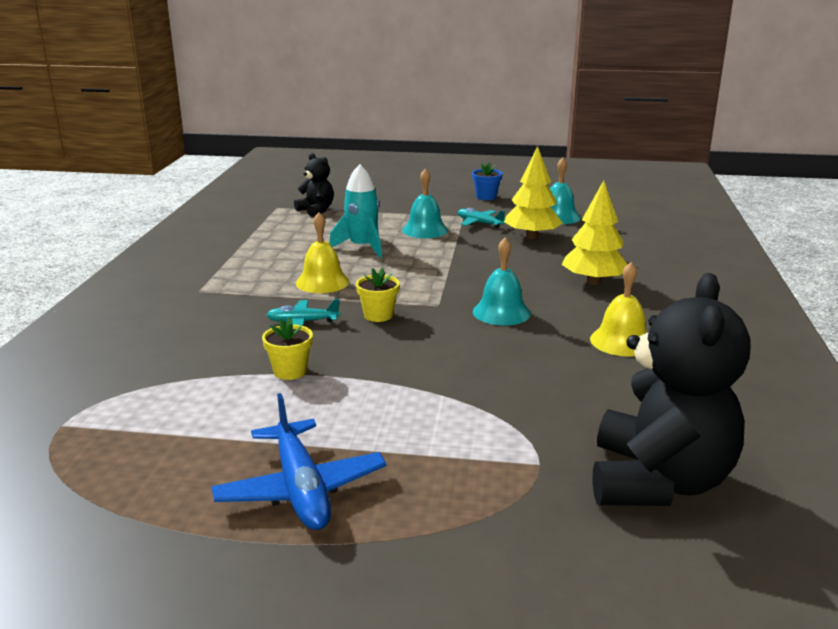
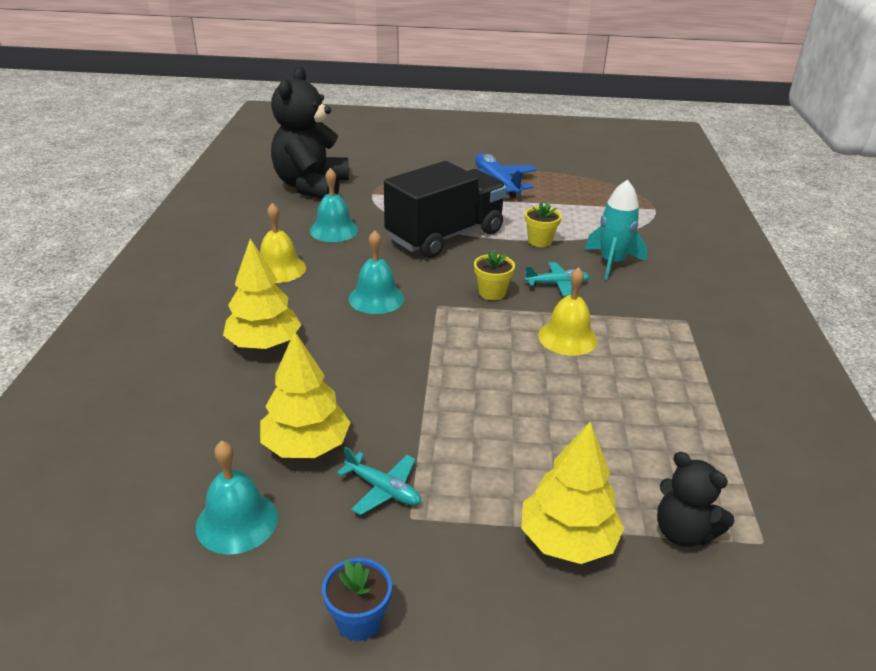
camera: 175 degrees right, 10 degrees up
(362, 247) = (551, 409): turquoise rocket -> turquoise rocket (612, 263)
(380, 210) = (567, 540): none -> yellow tree
(419, 380) = (445, 236): none -> black truck
(425, 230) = (472, 462): turquoise bell -> turquoise bell (334, 230)

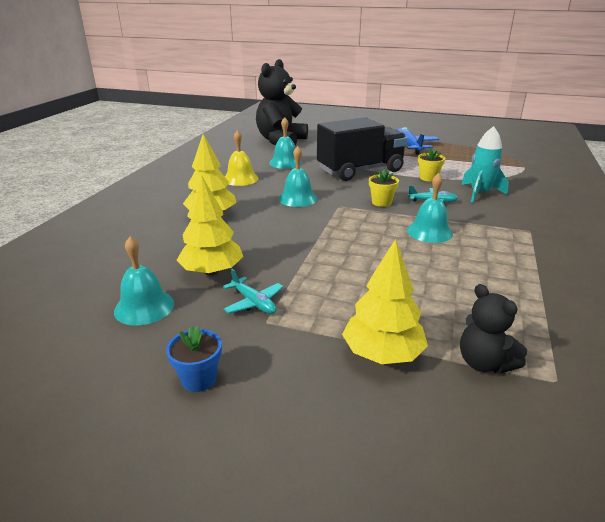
camera: 15 degrees right, 5 degrees down
(567, 337) = (429, 232): yellow bell -> turquoise bell

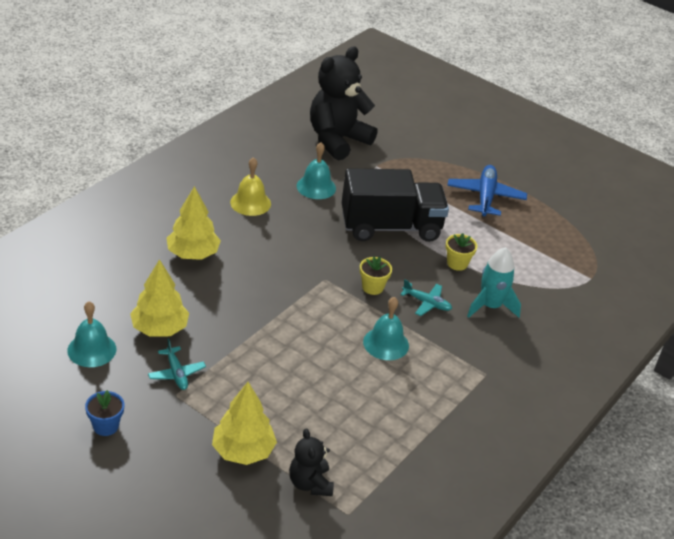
camera: 15 degrees right, 10 degrees up
(297, 198) = (291, 254): turquoise bell -> none

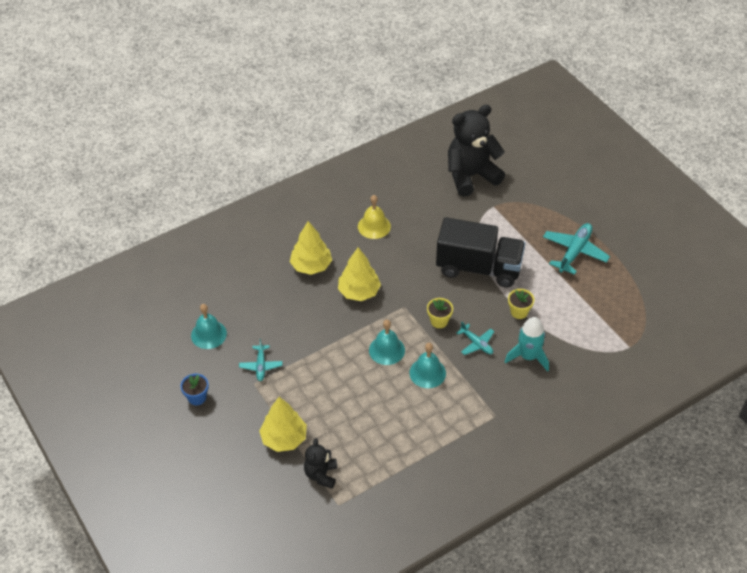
camera: 25 degrees right, 10 degrees up
(160, 329) = (262, 326): yellow tree -> yellow tree (359, 292)
(316, 187) = (433, 219): turquoise bell -> turquoise bell (386, 350)
(485, 197) = (574, 252): blue plane -> turquoise plane

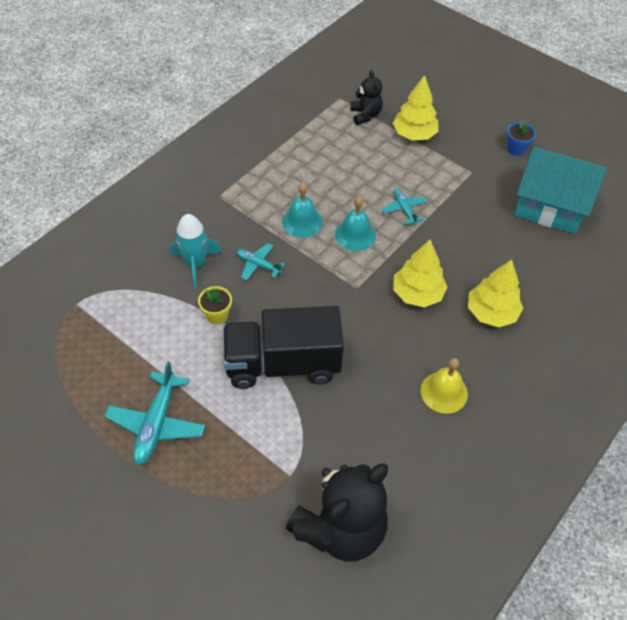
camera: 160 degrees right, 5 degrees up
(208, 334) = (549, 207): turquoise bell -> turquoise house
(261, 366) = (475, 189): turquoise plane -> turquoise plane (404, 209)
(439, 321) = (309, 280): yellow flower pot -> none

